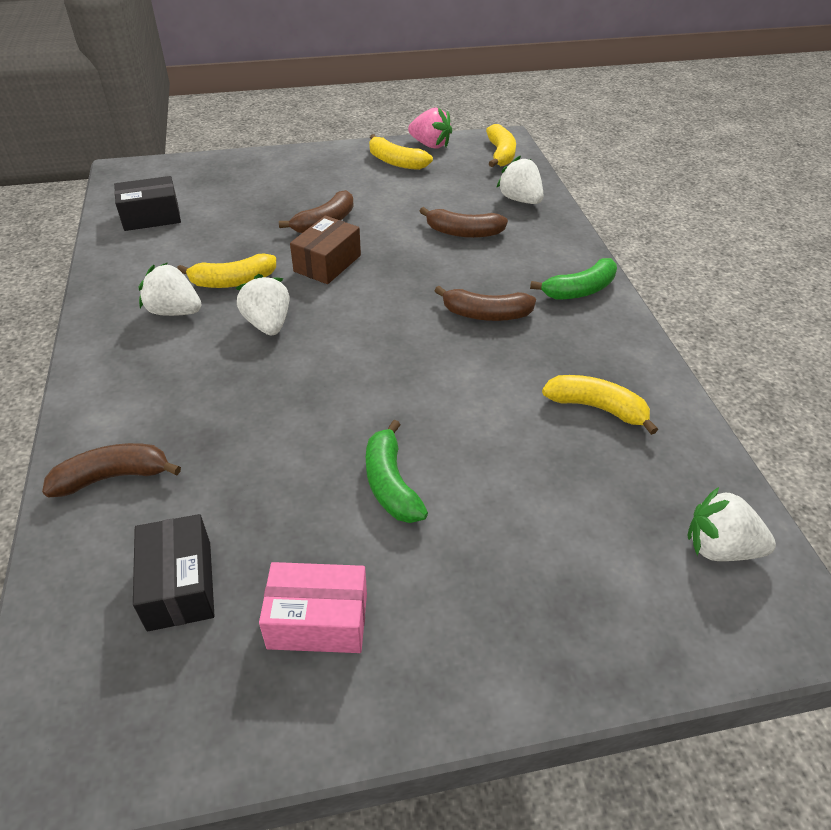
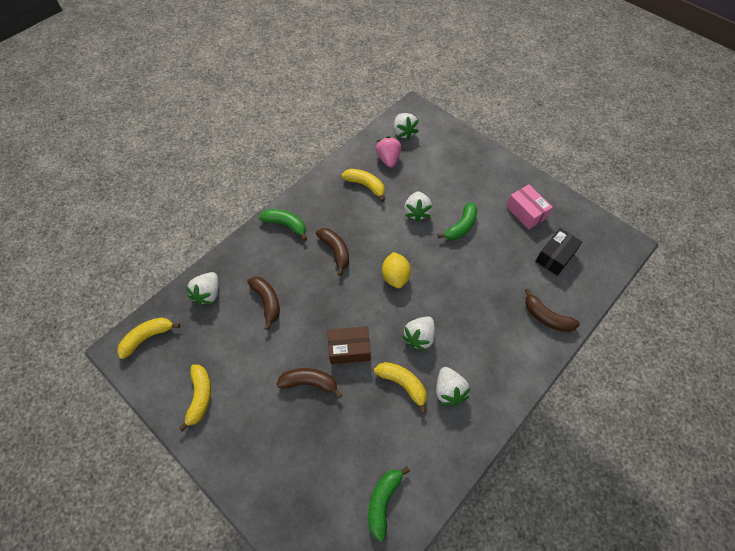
camera: 125 degrees left, 15 degrees up
(151, 217) = (383, 501): black box -> green banana
(380, 350) = (395, 277): none -> yellow lemon
(430, 145) = (158, 392): pink strawberry -> pink strawberry (388, 159)
(478, 442) = (417, 212): none -> white strawberry
(597, 408) = (365, 186): yellow banana -> yellow banana turned 135 degrees clockwise

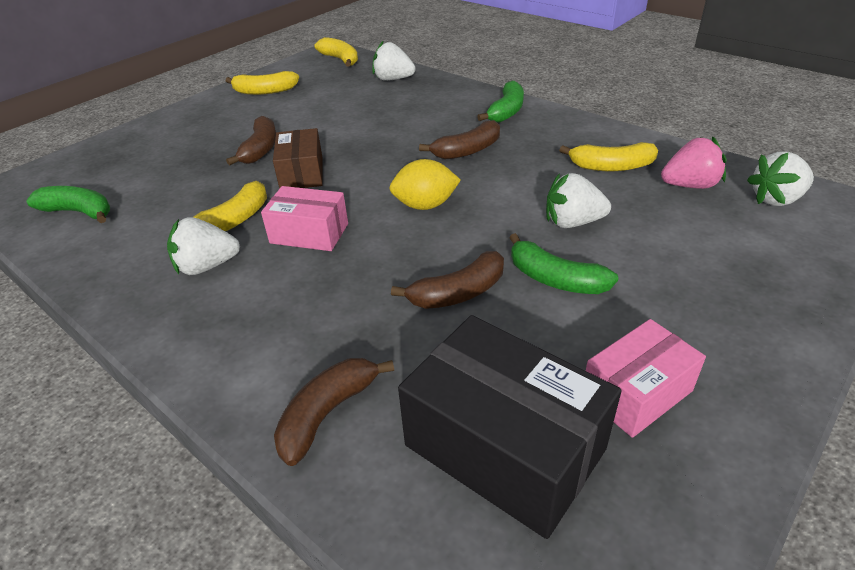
camera: 90 degrees right, 20 degrees down
(267, 302) = (381, 112): brown banana -> brown banana (458, 293)
(365, 186) = (611, 167): yellow banana -> yellow banana turned 60 degrees clockwise
(419, 337) = (309, 233): white strawberry -> pink box
(555, 257) = (504, 447): black box -> black box, size x1.68

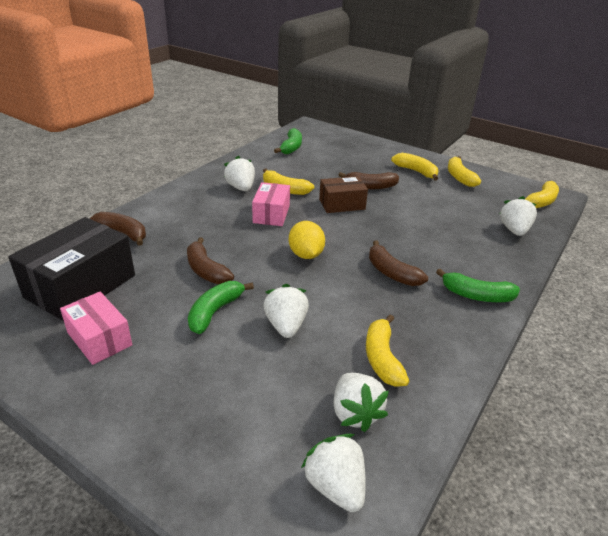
camera: 80 degrees right, 5 degrees down
(235, 115) = (416, 171): none -> yellow banana
(689, 185) = (355, 413): pink strawberry -> white strawberry

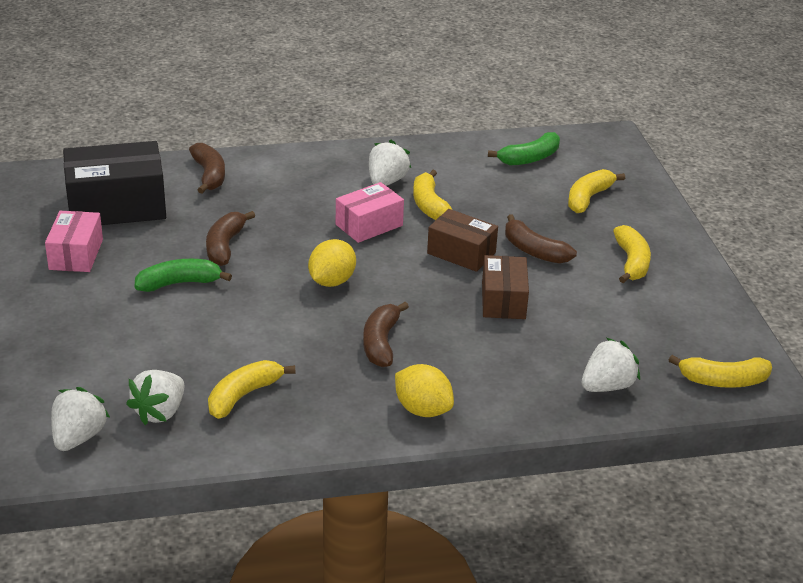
camera: 45 degrees right, 0 degrees up
(286, 325) = (214, 326): white strawberry -> none
(402, 216) = (503, 300): none -> brown box
(459, 177) = (677, 297): yellow banana -> yellow banana (588, 198)
(476, 295) = (422, 410): green banana -> yellow lemon

